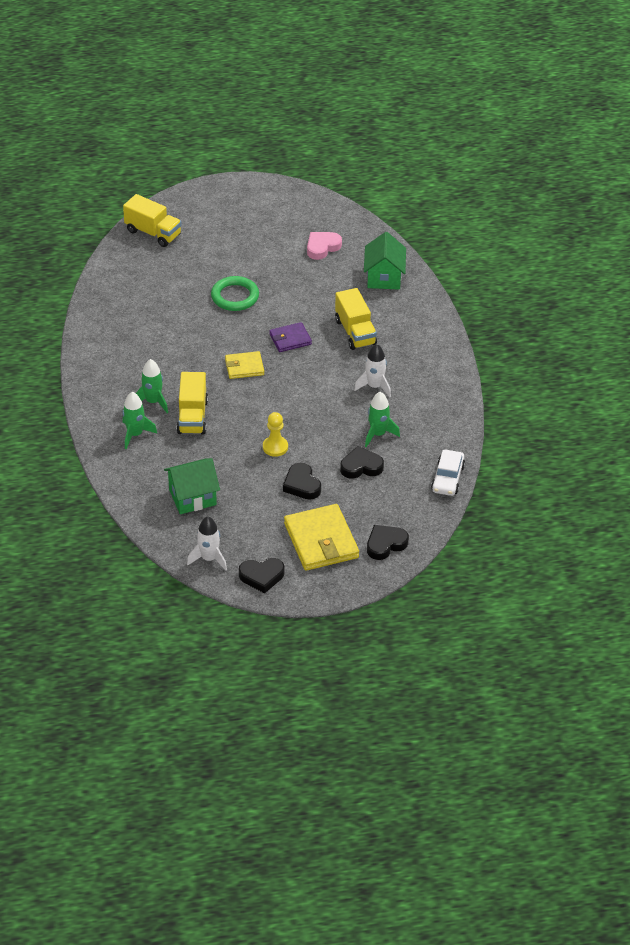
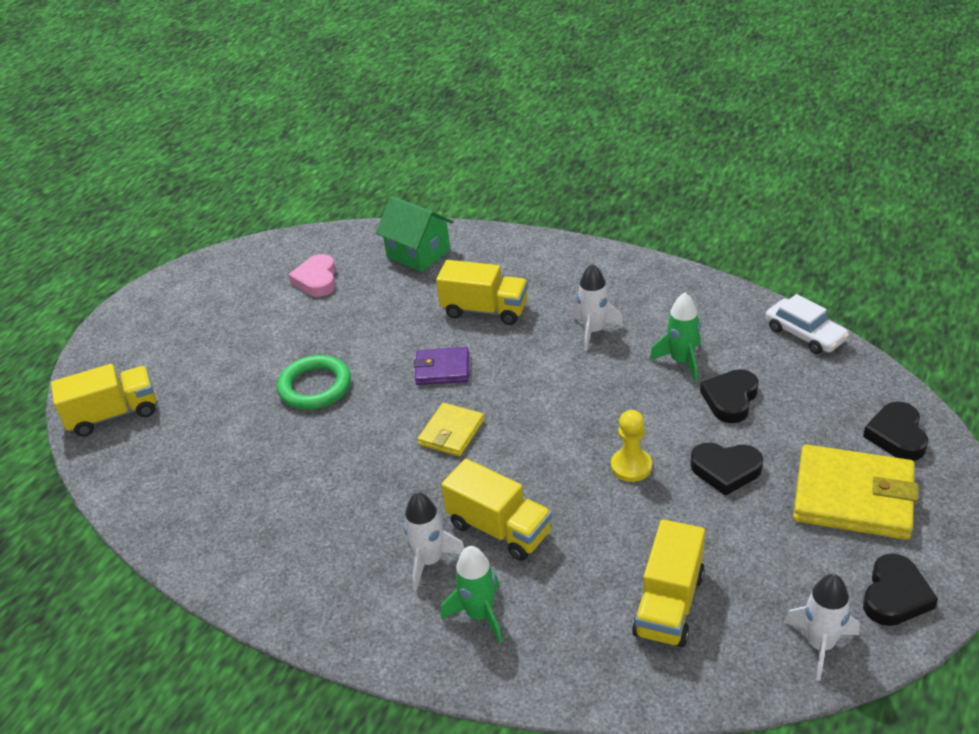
camera: 50 degrees left, 5 degrees down
(153, 401) = (429, 560): green rocket -> white rocket
(192, 497) = (669, 604): green house -> yellow truck
(290, 339) = (442, 369): purple wallet -> purple wallet turned 75 degrees clockwise

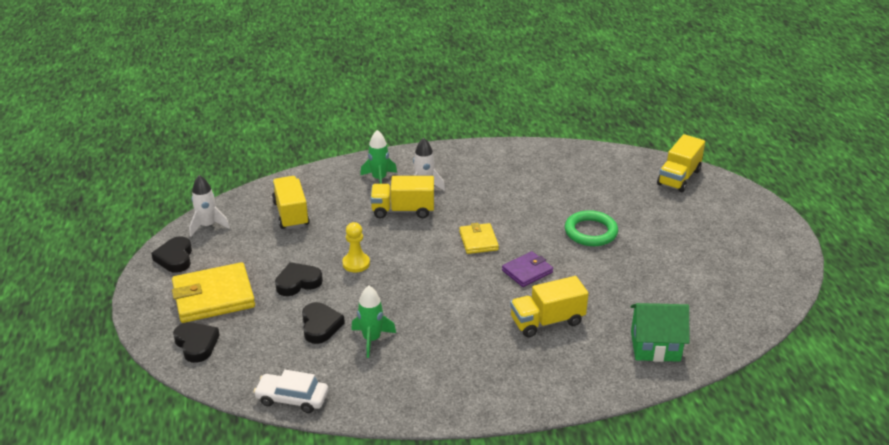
camera: 140 degrees right, 5 degrees down
(317, 280) = (696, 294): pink heart -> none
(593, 331) = (453, 337): white rocket -> none

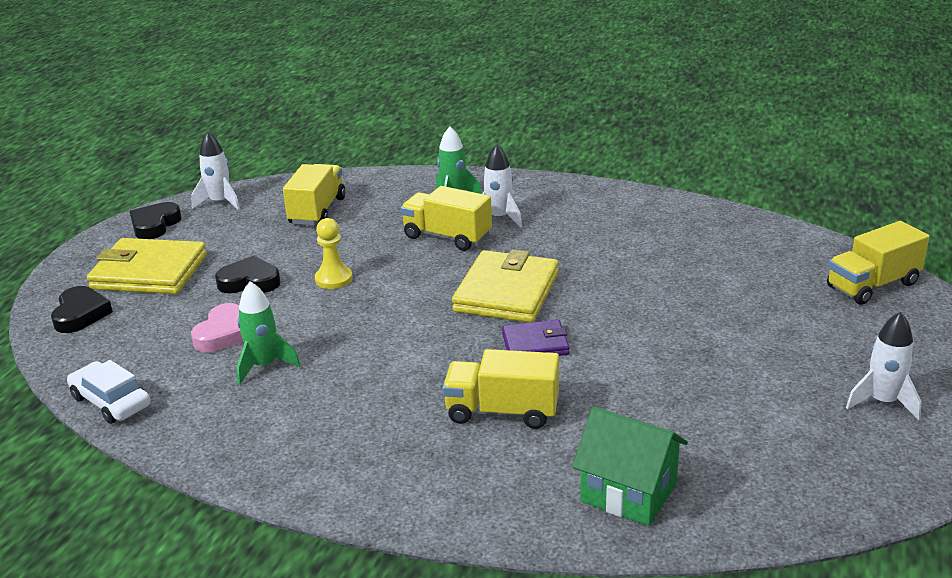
camera: 30 degrees right, 5 degrees down
(320, 326) = (224, 334): black heart -> pink heart
(478, 241) = (507, 292): yellow wallet -> yellow wallet, size x1.77
(590, 232) = (671, 320): green ring -> none
(736, 250) = (882, 402): none -> white rocket

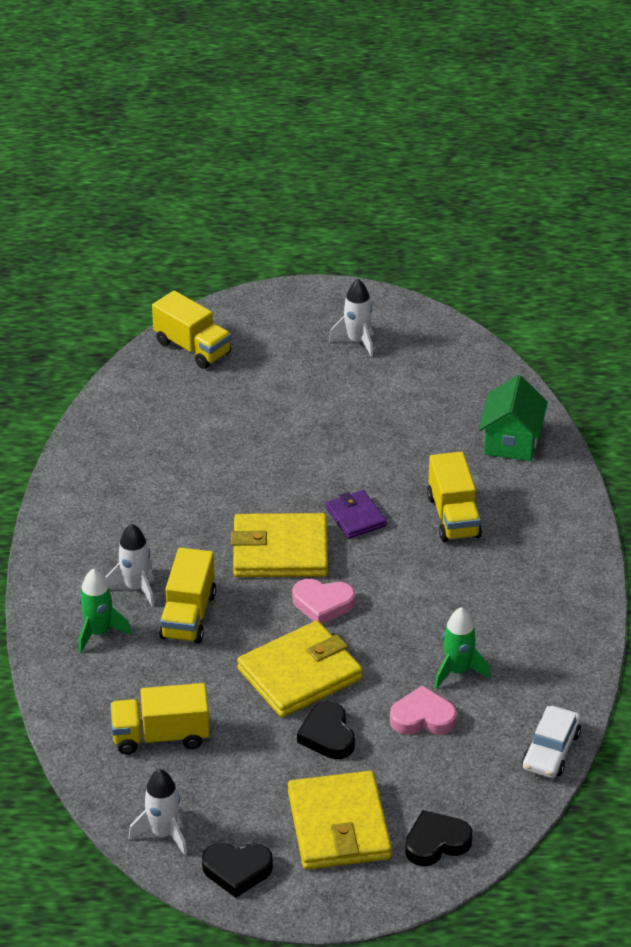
camera: 110 degrees left, 10 degrees up
(333, 279) = (300, 674): yellow pawn -> yellow wallet
(415, 304) = (322, 604): none -> pink heart

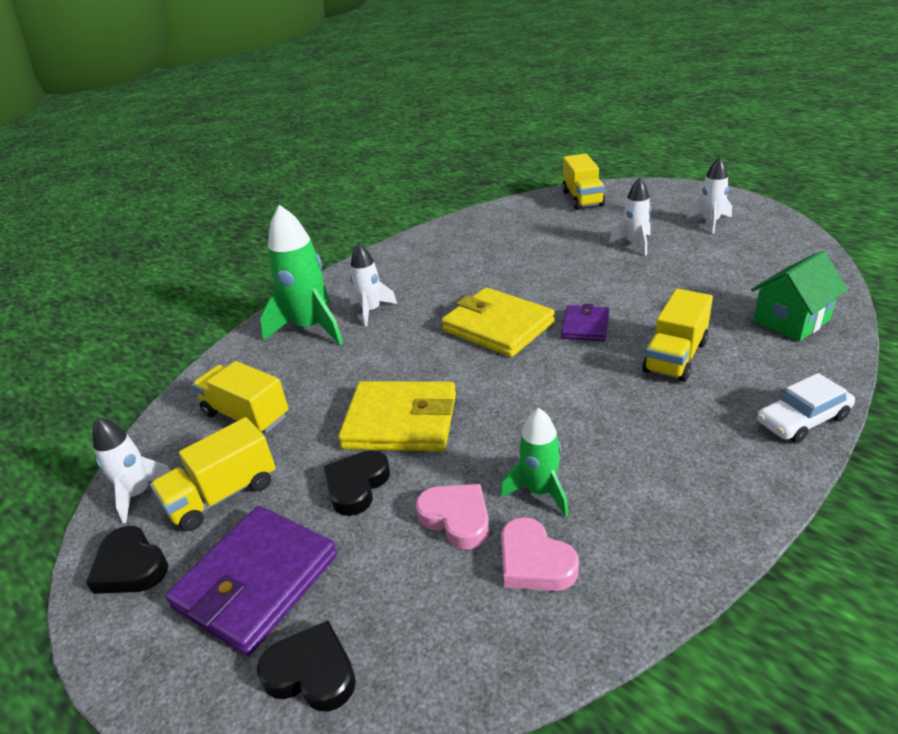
camera: 45 degrees right, 5 degrees down
(98, 633) = (311, 328): green rocket -> green rocket, size x1.70
(188, 615) = (379, 342): yellow truck -> yellow truck (223, 495)
(310, 399) = (634, 244): none -> white rocket
(322, 604) = (484, 376): pink heart -> pink heart (534, 562)
(339, 825) = (256, 581): yellow wallet -> purple wallet
(551, 750) = (555, 644): white car -> white car (802, 419)

